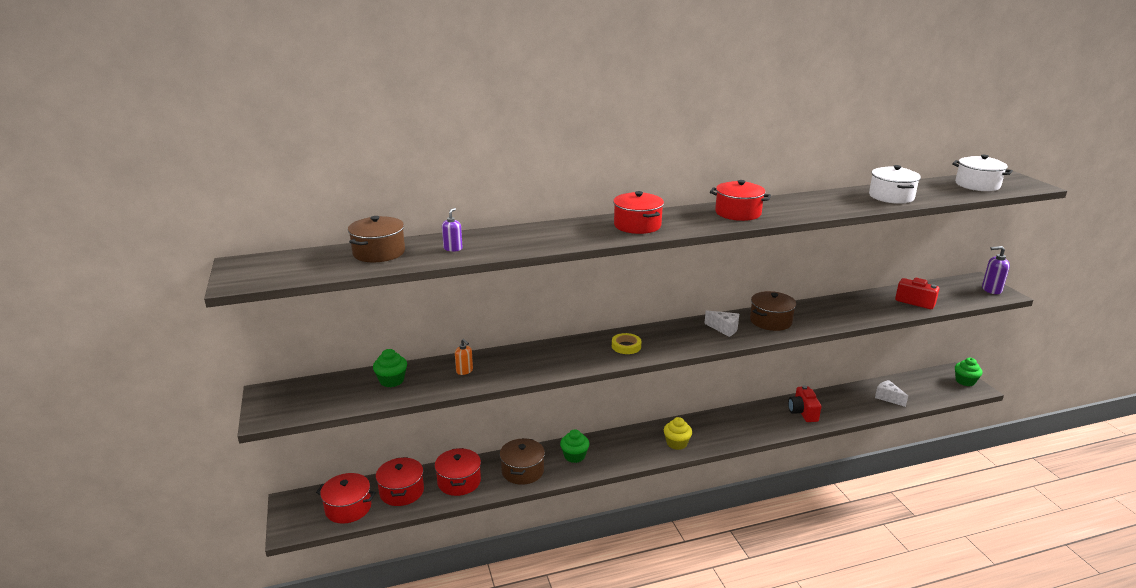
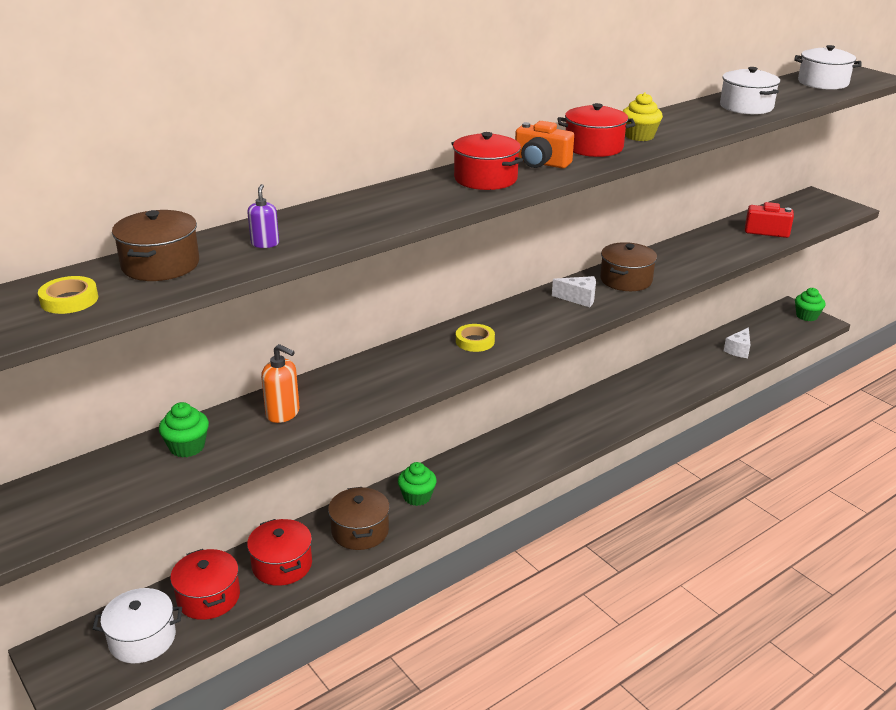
camera: 20 degrees left, 5 degrees up
(310, 266) = (69, 300): none -> yellow tape
(348, 508) = (142, 639): red pot -> white pot
(464, 371) = (283, 413): orange soap dispenser -> orange soap dispenser, size x1.53
(676, 443) = (533, 453): yellow cupcake -> yellow cupcake (639, 136)
(687, 219) = (541, 163): none -> orange camera
(803, 412) = (657, 385): red camera -> none
(888, 398) = (738, 350): white cheese -> white cheese turned 90 degrees counterclockwise
(991, 290) = (834, 205): purple soap dispenser -> none

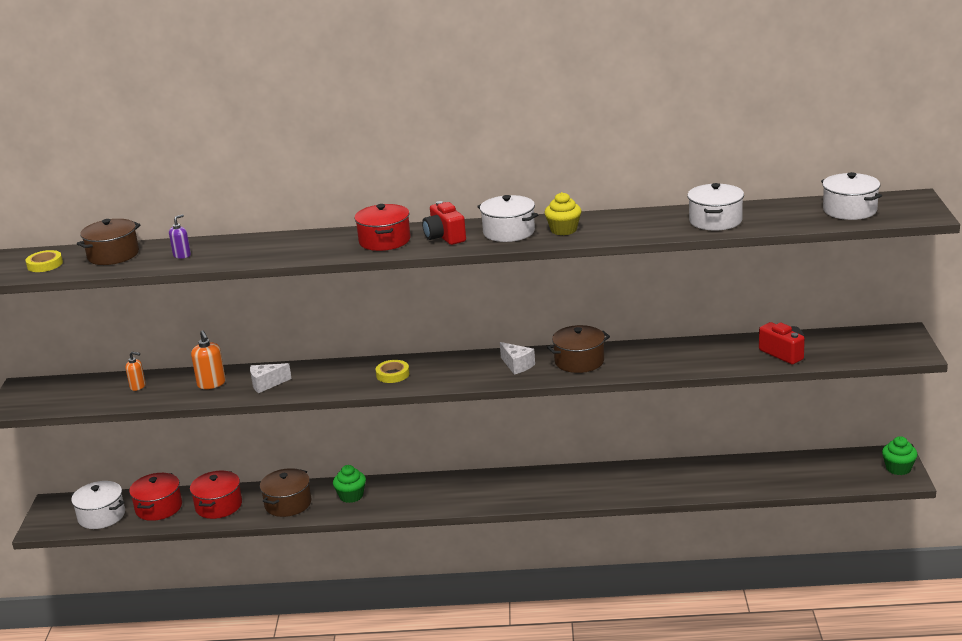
camera: 40 degrees right, 5 degrees down
(187, 447) = (138, 386): green cupcake -> orange soap dispenser
(541, 163) = (444, 237): orange camera -> red camera
(593, 147) = (509, 232): red pot -> white pot
(738, 350) = (773, 477): white cheese -> white cheese (266, 384)

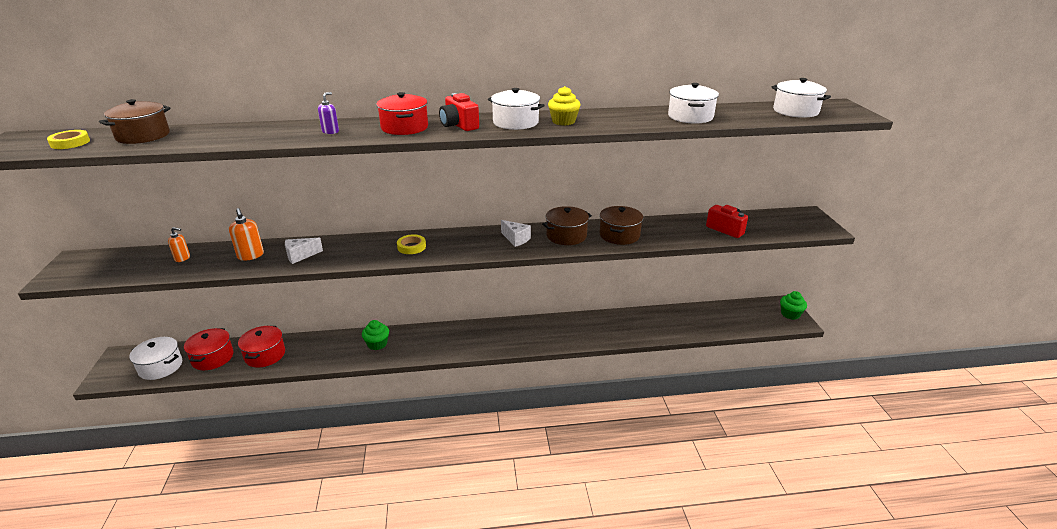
camera: 10 degrees left, 5 degrees up
(182, 255) = (211, 137): purple soap dispenser -> purple soap dispenser (330, 131)
(288, 504) = (324, 352): brown pot -> brown pot (619, 235)

